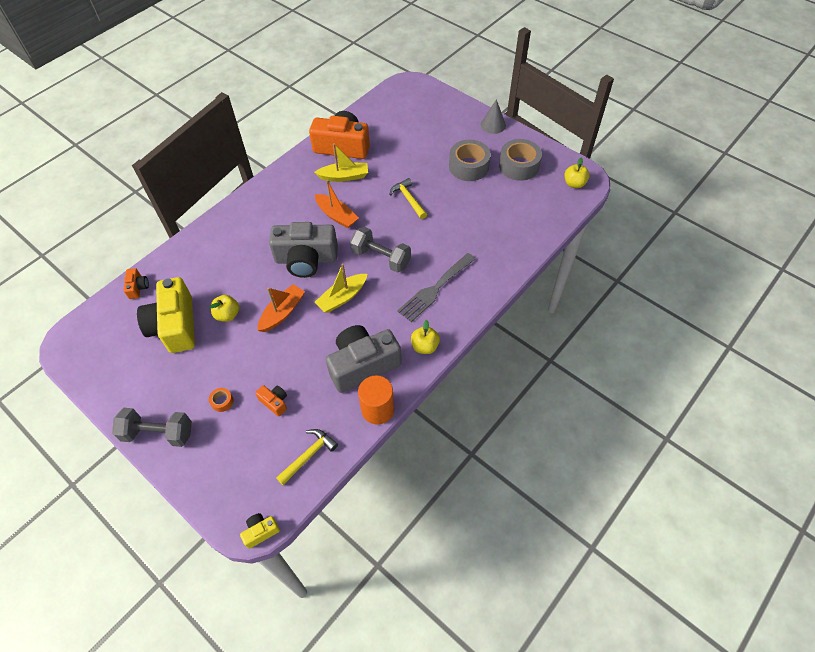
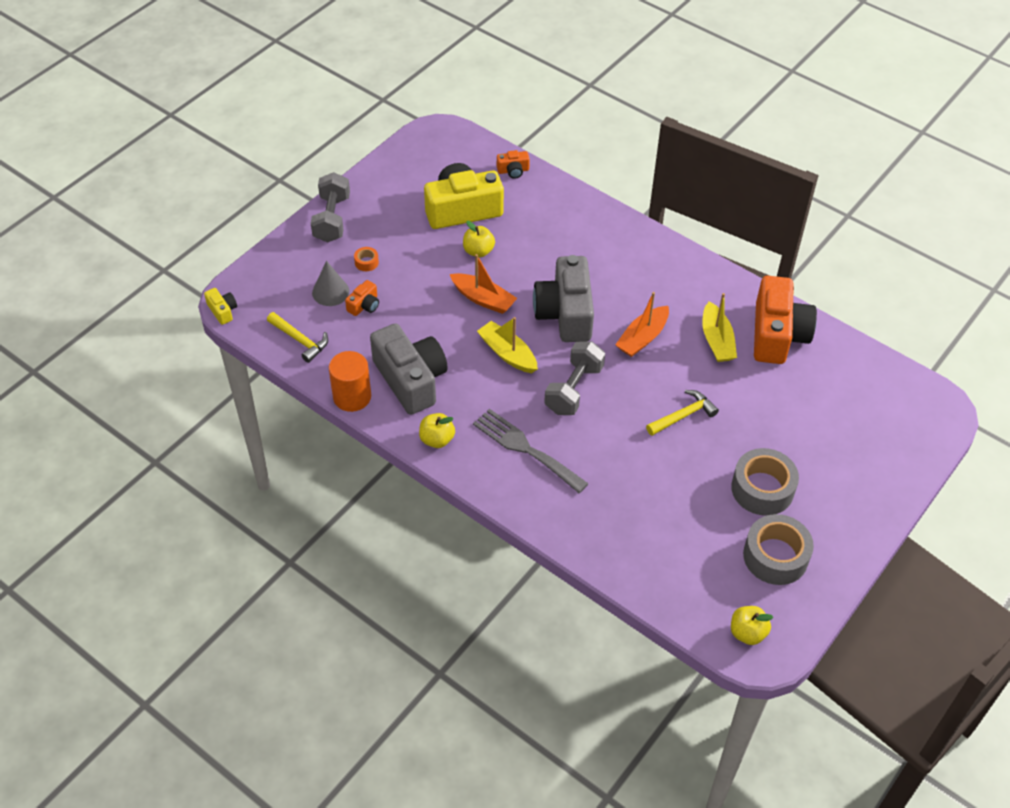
camera: 85 degrees right, 5 degrees down
(493, 125) = (866, 524): grey cone -> grey cone (330, 292)

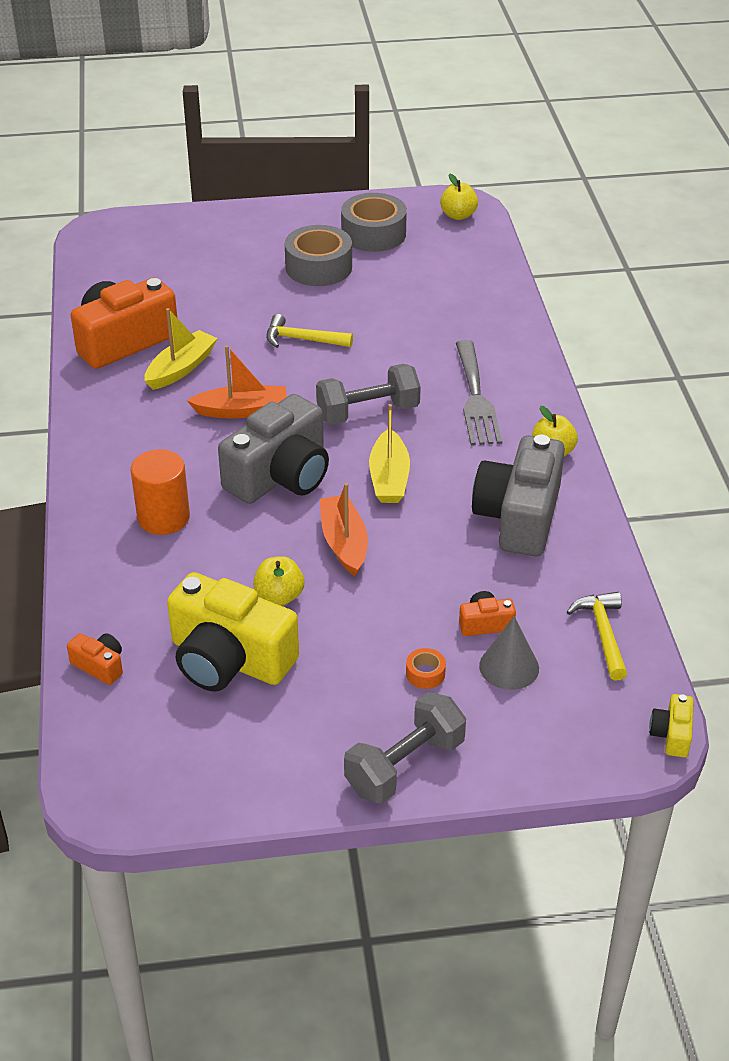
camera: 135 degrees left, 10 degrees down
(352, 397) = (600, 539): orange cylinder -> orange cylinder (163, 518)

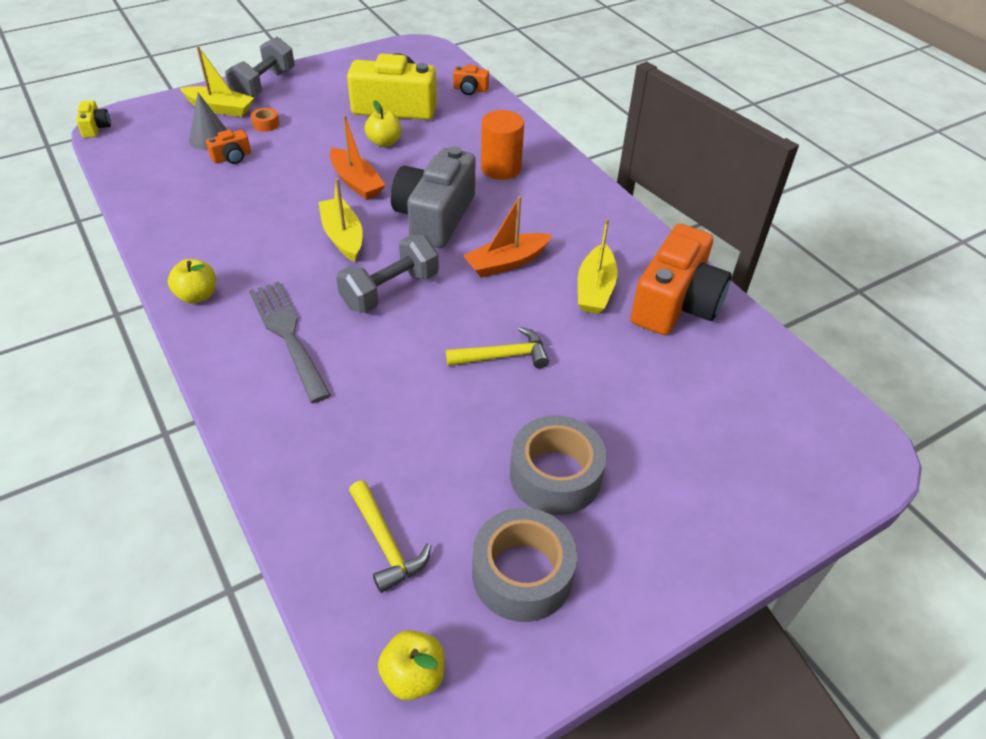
camera: 155 degrees right, 5 degrees up
(484, 727) = (220, 108): none -> yellow boat
(519, 516) = (220, 232): grey camera -> none
(603, 634) = (143, 169): yellow hammer -> yellow hammer (385, 543)

